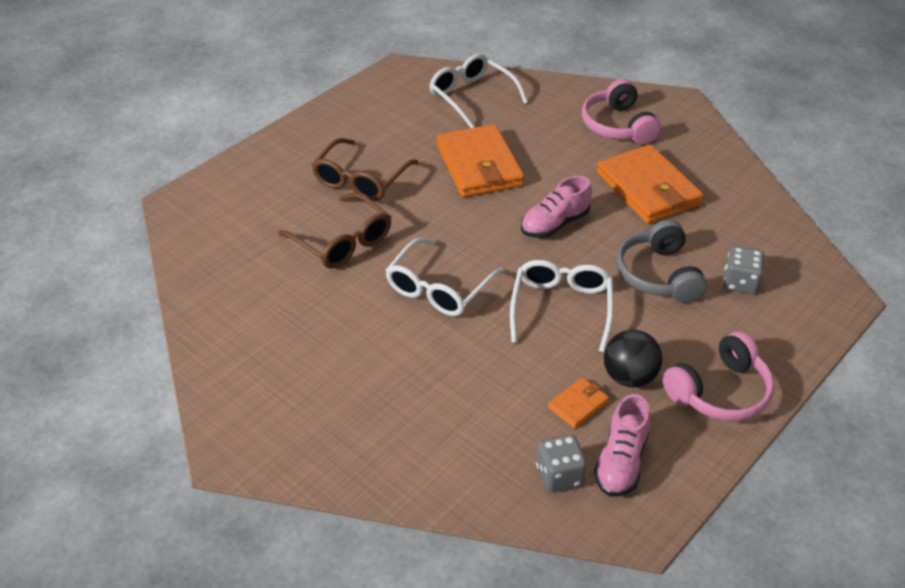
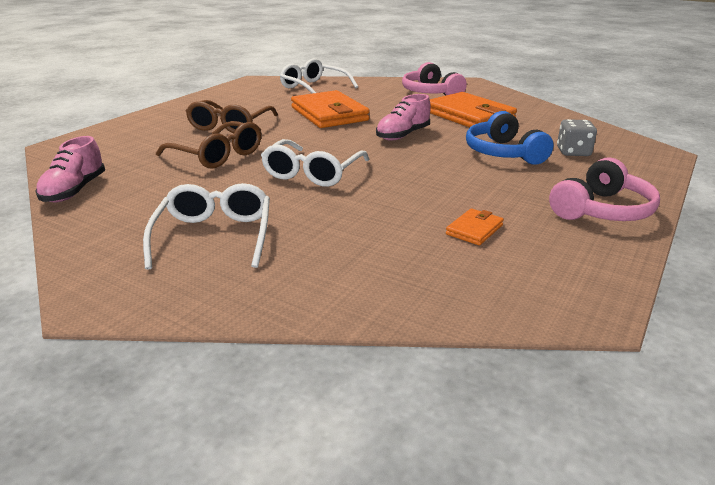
camera: 10 degrees left, 15 degrees down
(559, 475) = (481, 280): grey dice -> none
(561, 308) = (429, 175): white glasses -> white glasses (214, 236)
(621, 461) = (539, 263): pink shoe -> pink shoe (74, 191)
(629, 377) = (513, 208): black ball -> none
(658, 275) = (503, 153): grey headphones -> blue headphones

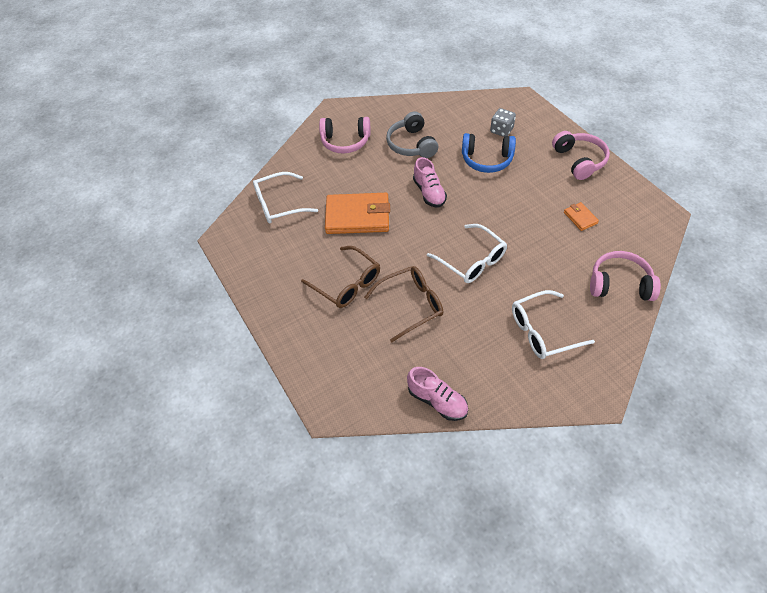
camera: 60 degrees left, 25 degrees up
(214, 236) = (542, 331): white glasses -> white glasses turned 45 degrees counterclockwise
(358, 286) = (619, 284): none -> pink headphones
(469, 116) = (411, 144): orange wallet -> grey headphones

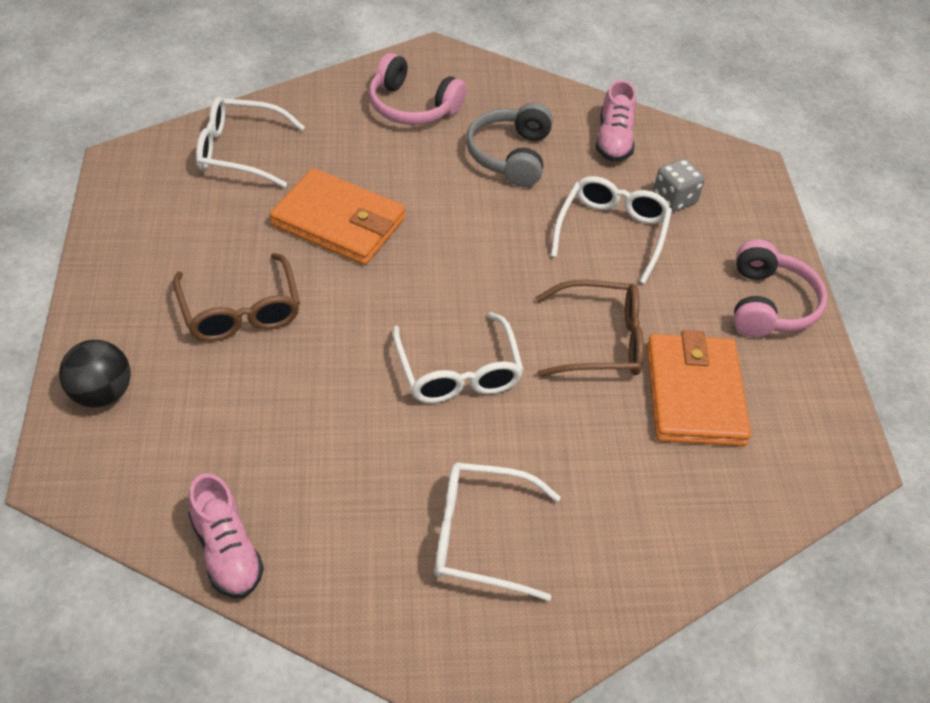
camera: 20 degrees right, 5 degrees down
(314, 359) = (101, 394): none -> black ball
(411, 305) = (307, 389): brown glasses -> brown glasses (600, 341)
(429, 193) = (477, 239): pink shoe -> pink shoe (613, 140)
(487, 160) = (612, 232): blue headphones -> white glasses
(580, 218) = (694, 394): orange wallet -> orange wallet, size x2.20
(619, 284) = (674, 532): pink headphones -> none

